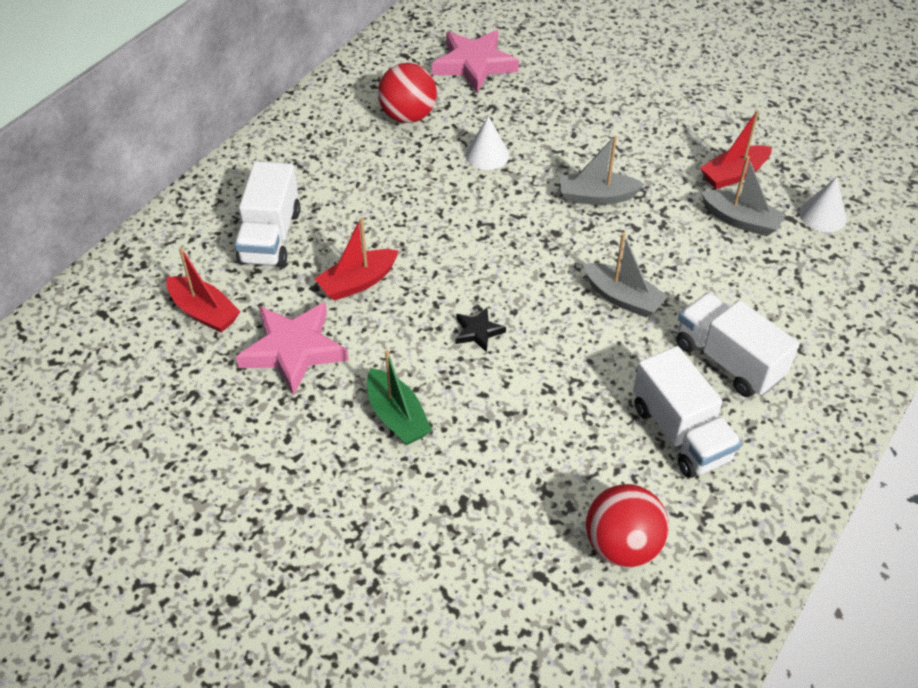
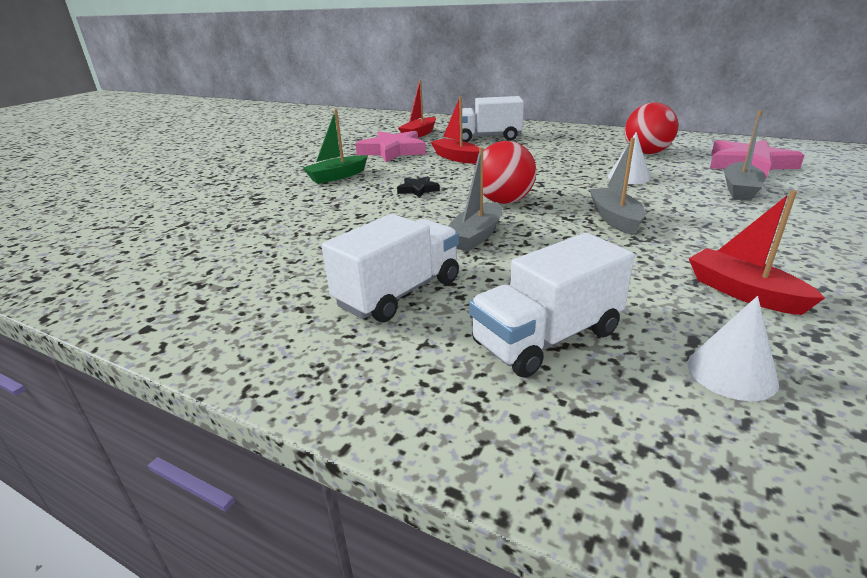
camera: 85 degrees right, 20 degrees down
(622, 545) = (191, 249): red ball -> red ball (504, 201)
(680, 433) = (302, 269): white truck -> white truck (547, 338)
(741, 220) = (650, 298): grey boat -> grey boat (740, 190)

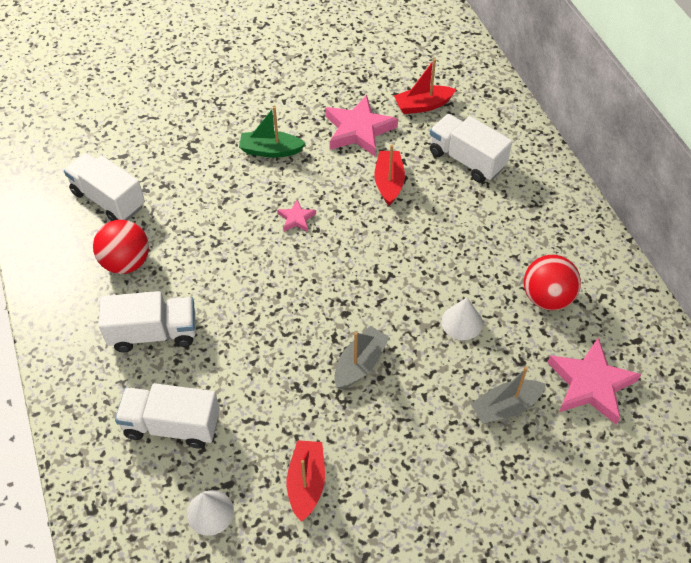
camera: 40 degrees right, 25 degrees up
(201, 248) = (108, 199): none -> white truck
(418, 190) = (296, 218): black star -> pink star
(475, 236) = (254, 311): grey boat -> none
(504, 201) = (327, 283): red ball -> red ball (126, 262)

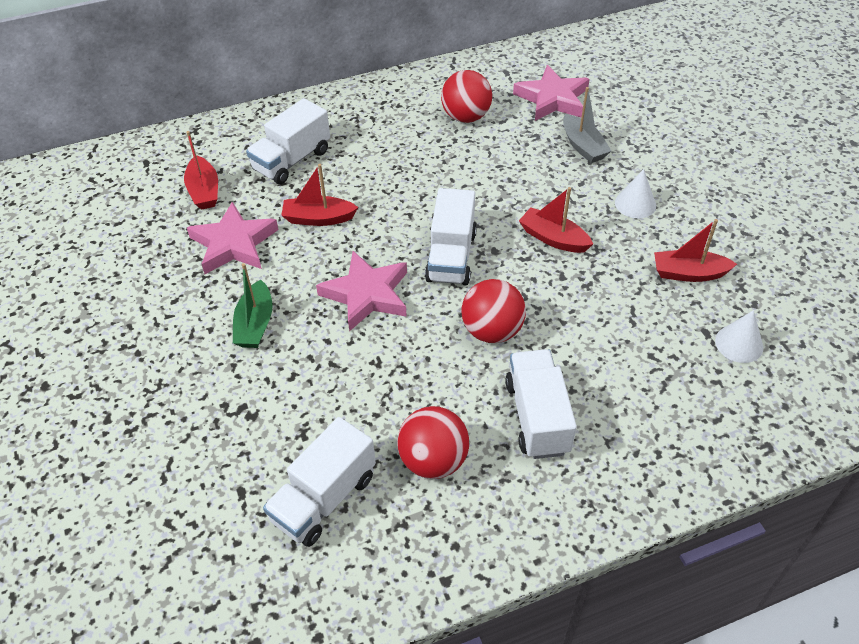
camera: 90 degrees left, 5 degrees down
(172, 425) = (652, 385): white truck -> white truck (451, 256)
(247, 306) = (492, 331): none -> red ball
(296, 218) = (366, 294): pink star -> pink star, size x2.05
(360, 364) = (553, 238): grey boat -> red boat
(462, 322) = (498, 169): white cone -> white cone (635, 204)

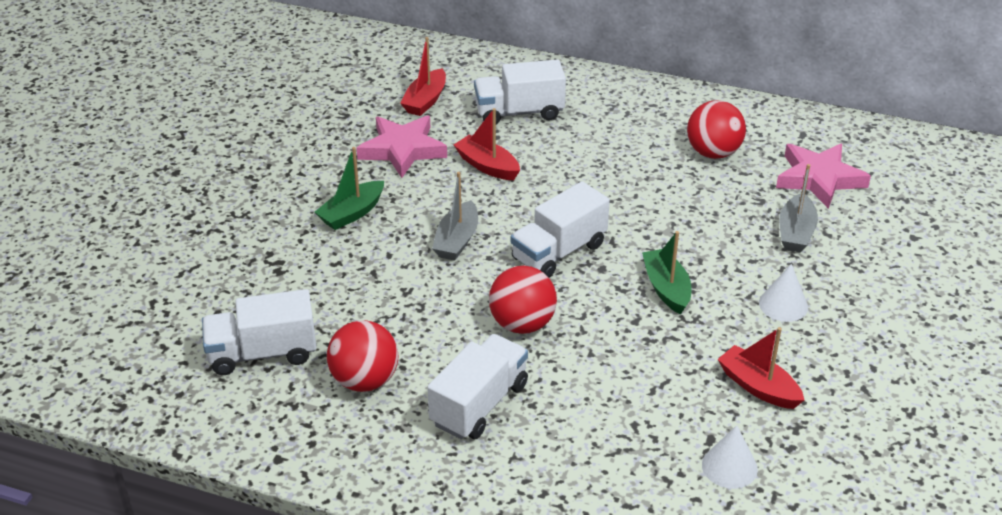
camera: 40 degrees right, 10 degrees down
(366, 294) = (457, 240): pink star -> grey boat
(553, 238) = (666, 288): red boat -> green boat

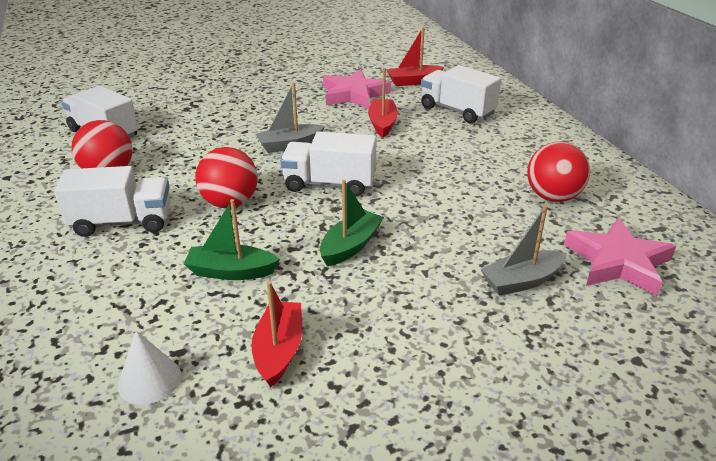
camera: 50 degrees right, 5 degrees down
(352, 213) = (269, 106): green boat -> green boat (231, 272)
(783, 305) = (412, 317): white cone -> none

